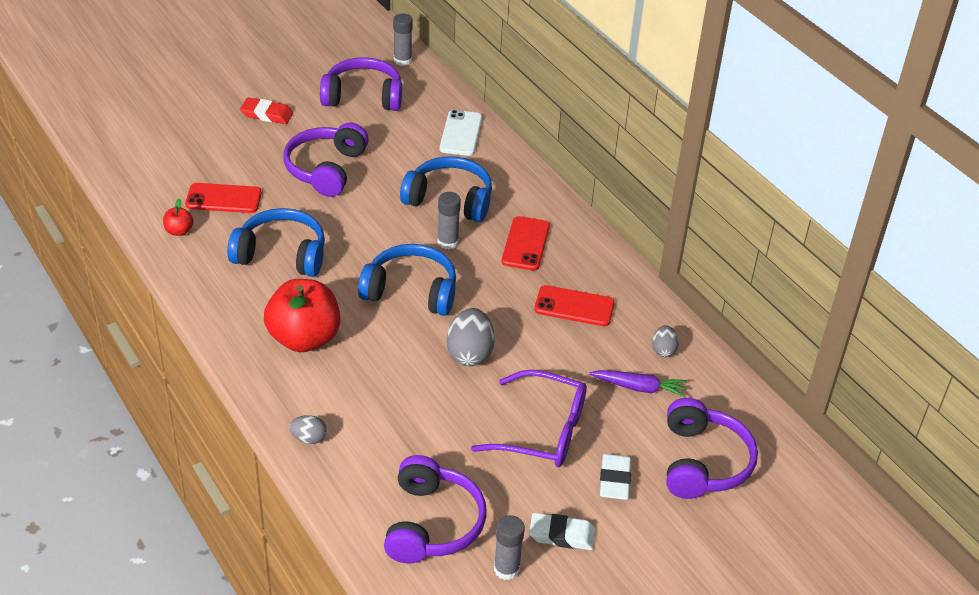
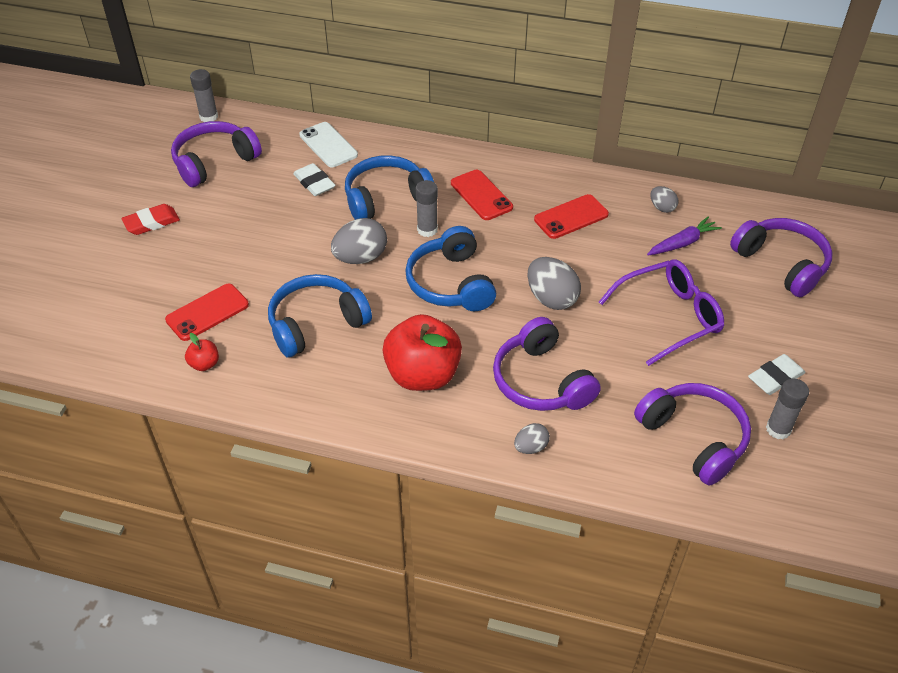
camera: 40 degrees left, 5 degrees up
(326, 169) = (260, 235): purple headphones -> purple headphones (541, 381)
(372, 230) = (360, 258): none -> grey egg
(411, 291) = (451, 283): blue headphones -> blue headphones turned 75 degrees counterclockwise
(614, 480) = (753, 315): white eraser -> white eraser (314, 183)

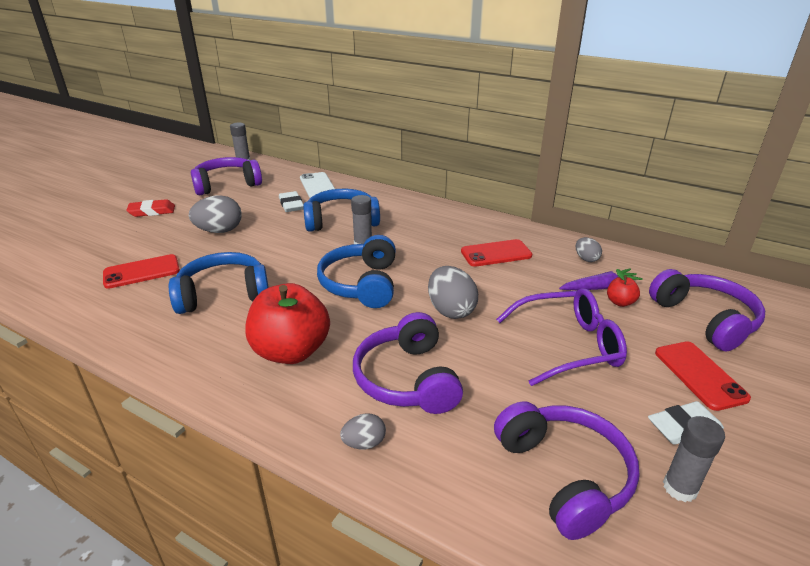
camera: 15 degrees right, 15 degrees down
(204, 364) = (106, 307): red apple -> red apple (620, 302)
(360, 258) = (294, 255): grey egg -> grey egg (219, 231)
(481, 195) = (422, 229): red phone -> red phone (699, 375)

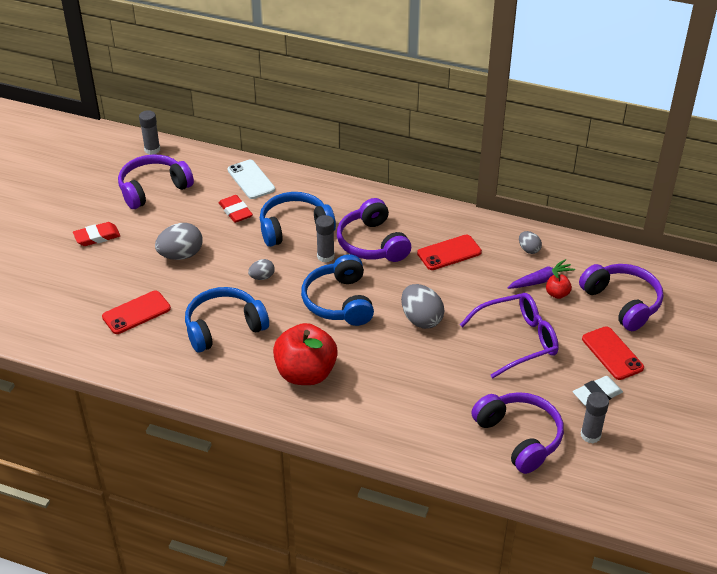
camera: 10 degrees left, 10 degrees up
(291, 205) = (235, 211): white eraser -> red eraser
(364, 443) = (385, 435): grey egg -> grey egg (262, 277)
(407, 379) = (402, 384): purple headphones -> purple headphones (372, 243)

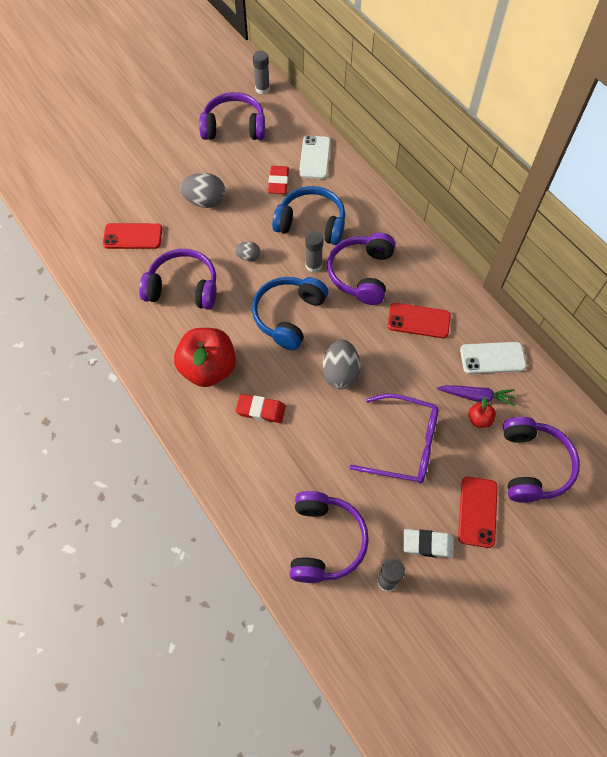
camera: 35 degrees right, 20 degrees up
(97, 237) = (159, 150): red eraser -> red eraser (261, 410)
(224, 327) = (183, 287): blue headphones -> purple headphones
(528, 249) = (492, 358): grey egg -> white phone

